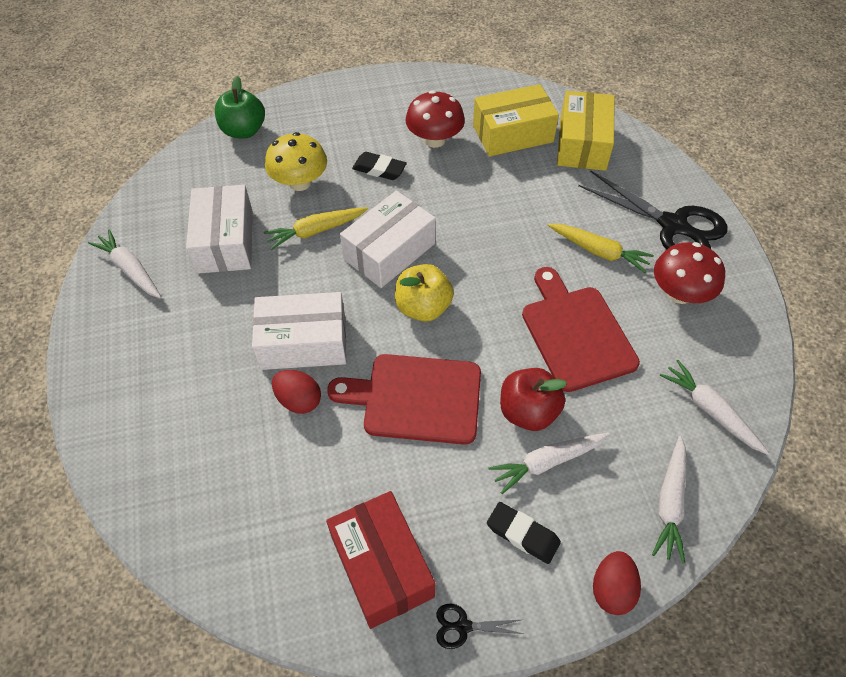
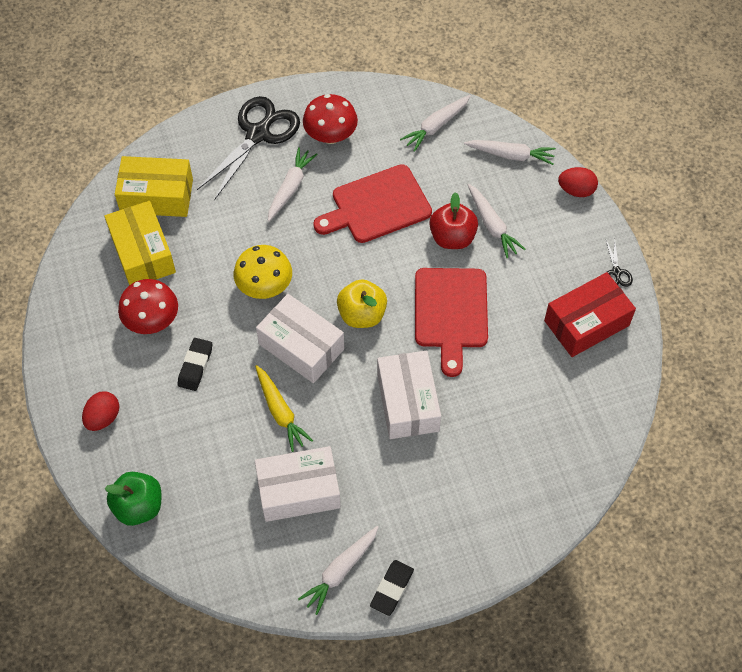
camera: 95 degrees left, 5 degrees up
(299, 182) = (216, 436): yellow mushroom -> yellow mushroom (264, 286)
(299, 400) = (464, 397): red egg -> red egg (103, 418)
(522, 534) = (548, 240): black eraser -> black eraser (391, 589)
(598, 251) = (290, 188): yellow carrot -> white carrot

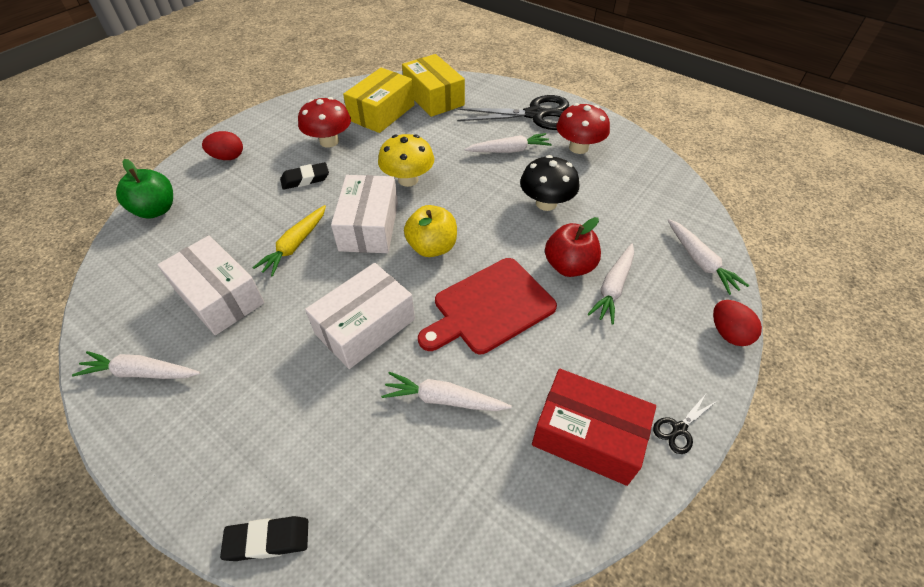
camera: 55 degrees right, 10 degrees down
(377, 206) = (546, 203): red cutting board -> black mushroom
(391, 589) = (134, 429): black eraser -> black eraser (268, 540)
(436, 126) = (663, 199): white carrot -> white carrot (444, 399)

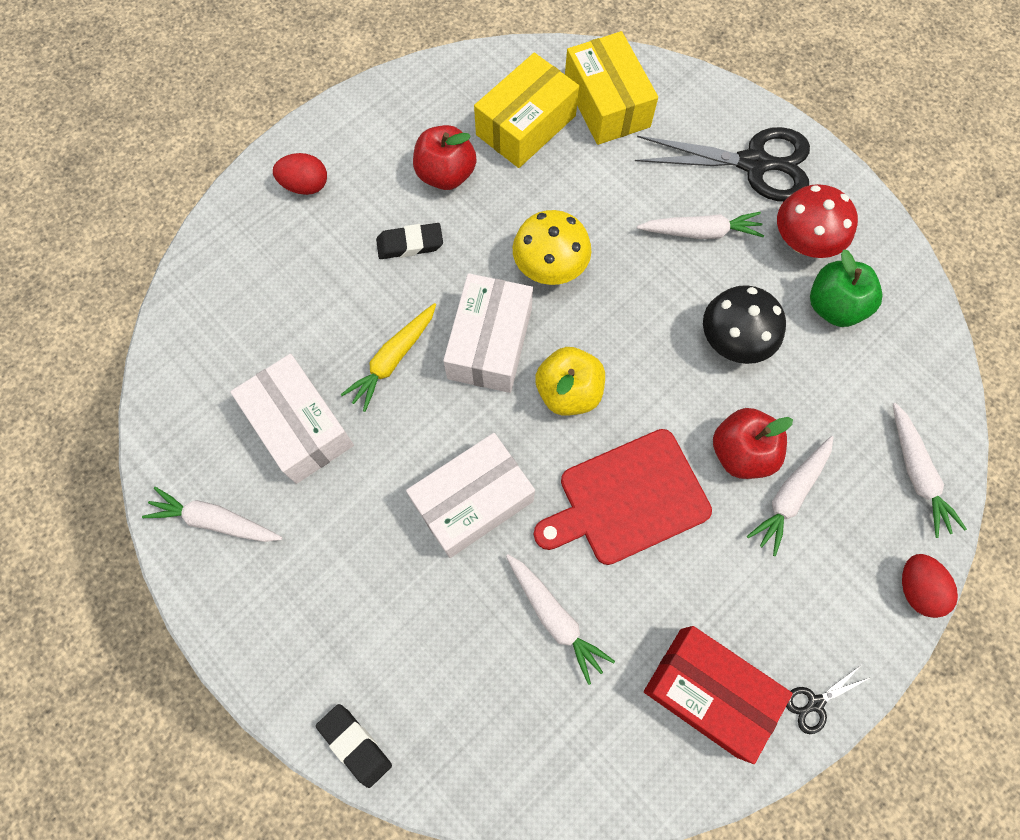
camera: 10 degrees right, 20 degrees up
(156, 210) = (215, 270): green apple -> green apple (833, 306)
(268, 540) = (355, 744): black eraser -> black eraser turned 45 degrees clockwise
(329, 141) = (446, 174): red mushroom -> red apple
(444, 399) = (554, 617): white carrot -> white carrot turned 150 degrees counterclockwise

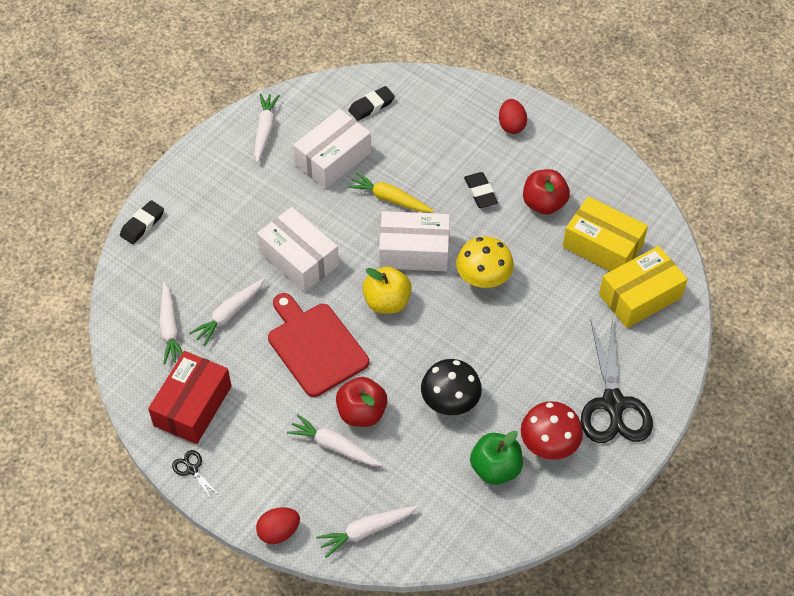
camera: 80 degrees right, 15 degrees down
(215, 357) = (371, 106): none -> black eraser
(700, 232) = (538, 371): white carrot -> white carrot (170, 328)

